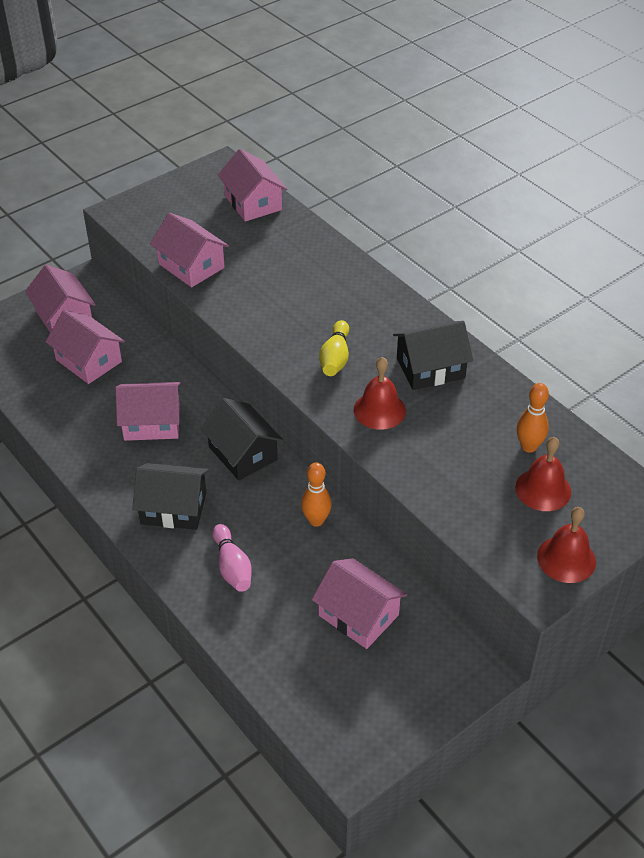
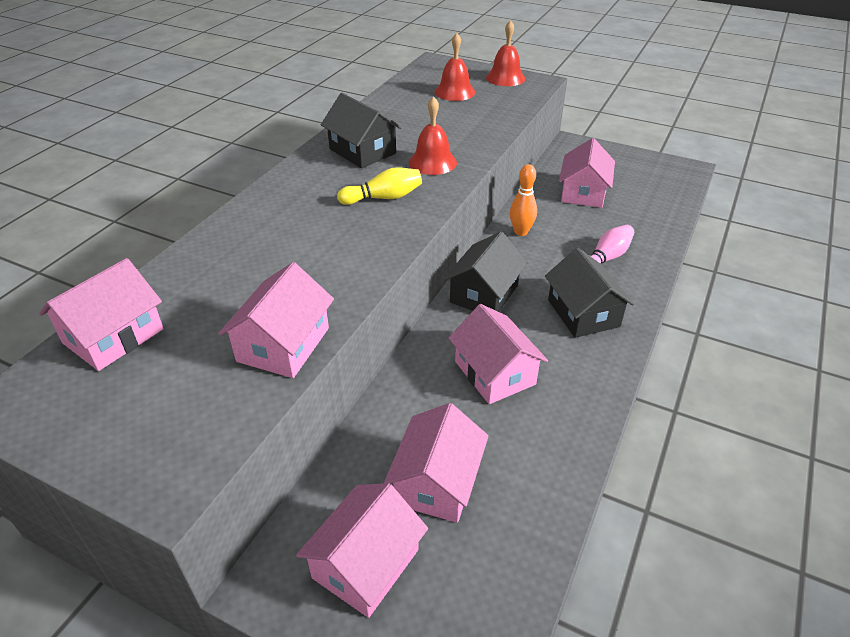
camera: 115 degrees left, 5 degrees down
(529, 446) = (418, 102): orange bowling pin -> none

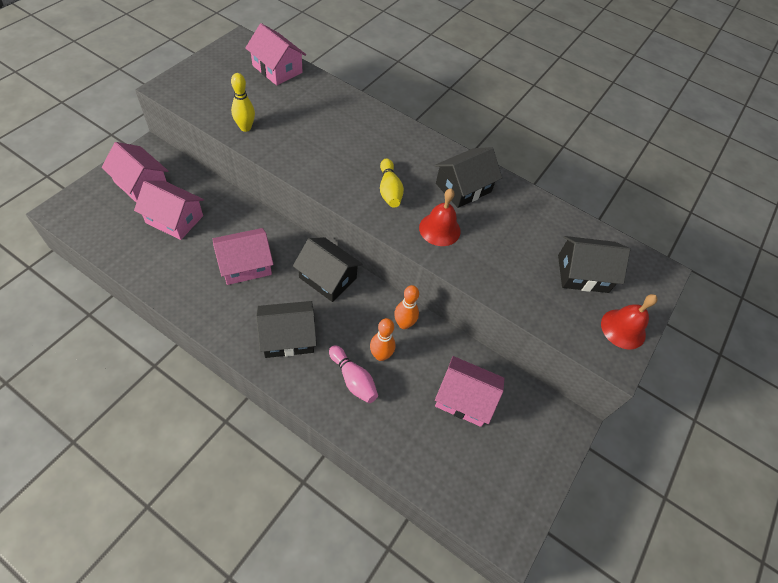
camera: 90 degrees right, 15 degrees up
(283, 344) = (245, 127): pink house -> yellow bowling pin
(454, 92) = (583, 273): red bell -> black house
(567, 243) = (380, 355): none -> orange bowling pin

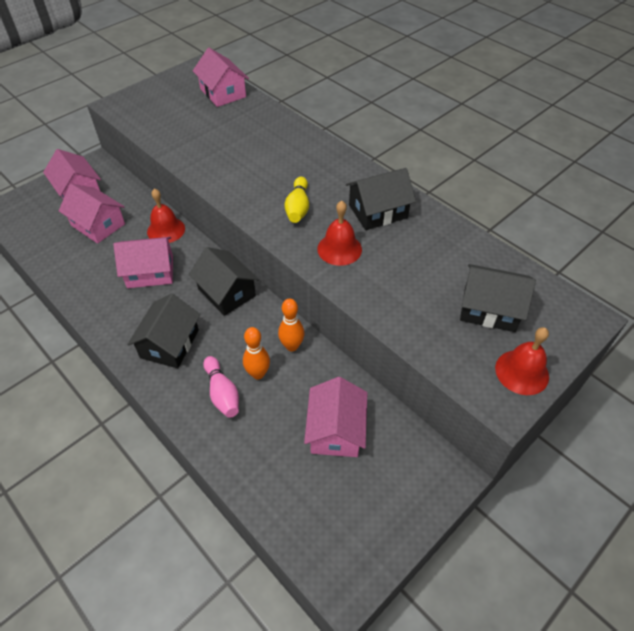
camera: 20 degrees right, 5 degrees down
(245, 127) = (175, 142): yellow bowling pin -> none
(247, 218) = (166, 230): none -> red bell
(288, 337) = (170, 344): black house -> black house turned 75 degrees counterclockwise
(464, 398) = (335, 430): pink house -> pink house turned 60 degrees clockwise

